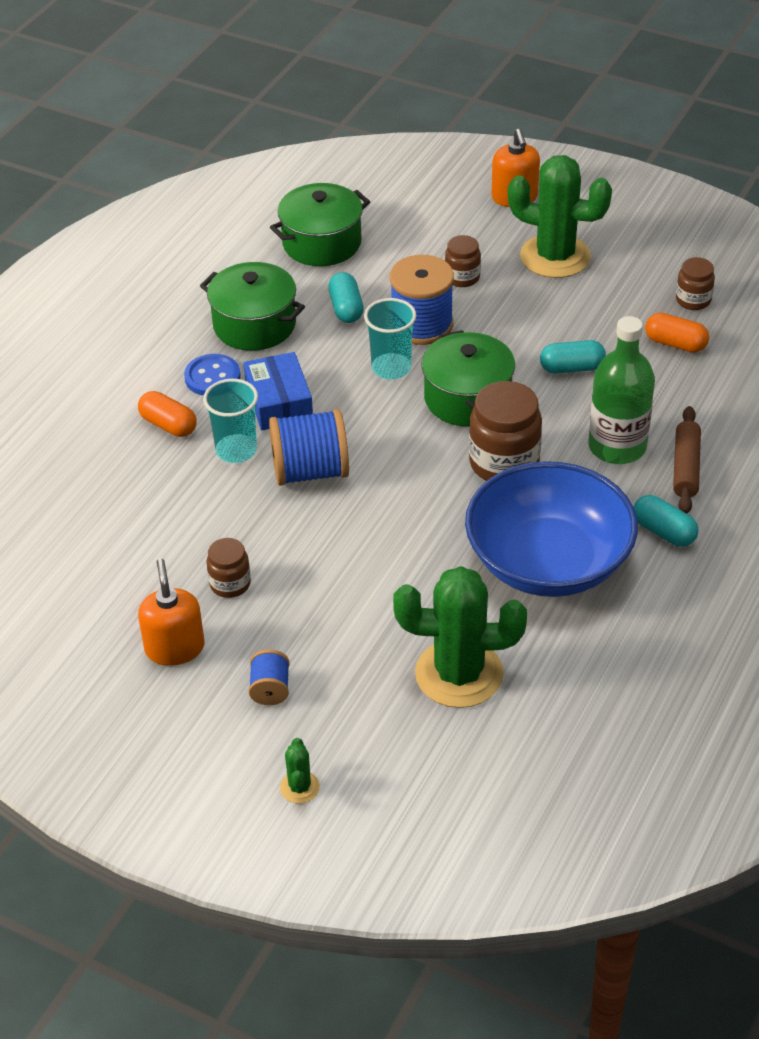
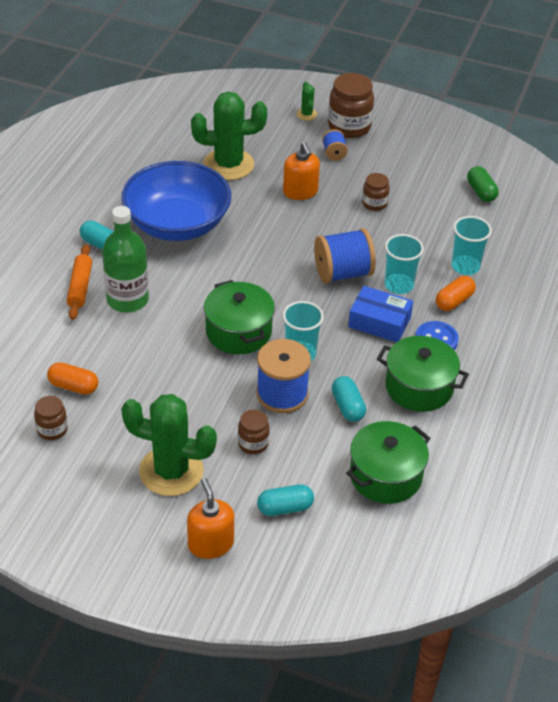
camera: 170 degrees right, 0 degrees up
(49, 598) = (481, 192): none -> green capsule
(131, 473) = (465, 266): none -> turquoise cup
(168, 425) = (454, 301): orange capsule -> orange capsule turned 75 degrees counterclockwise
(174, 648) = (395, 170): orange soap dispenser -> orange soap dispenser (300, 192)
(279, 402) = (379, 322): blue box -> blue box turned 45 degrees counterclockwise
(504, 463) = (208, 284): brown jar -> brown jar (349, 127)
(572, 368) = (158, 360): turquoise capsule -> turquoise capsule (285, 508)
(686, 467) = (80, 287): brown rolling pin -> orange rolling pin

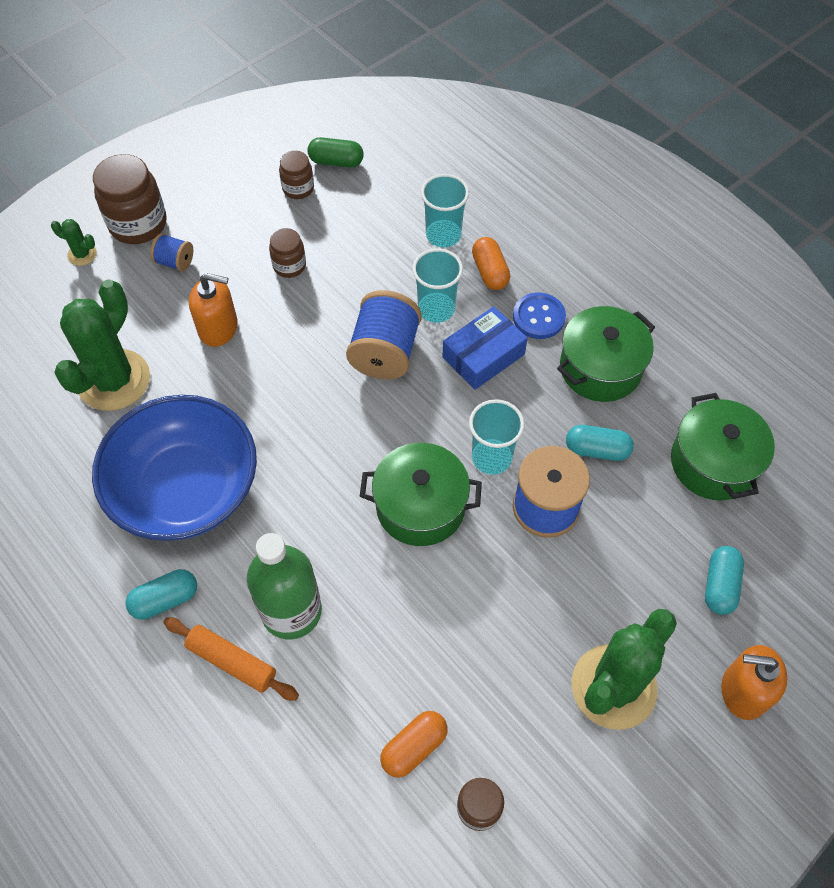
camera: 60 degrees left, 15 degrees up
(253, 443) = (609, 574): brown jar -> brown jar (298, 188)

